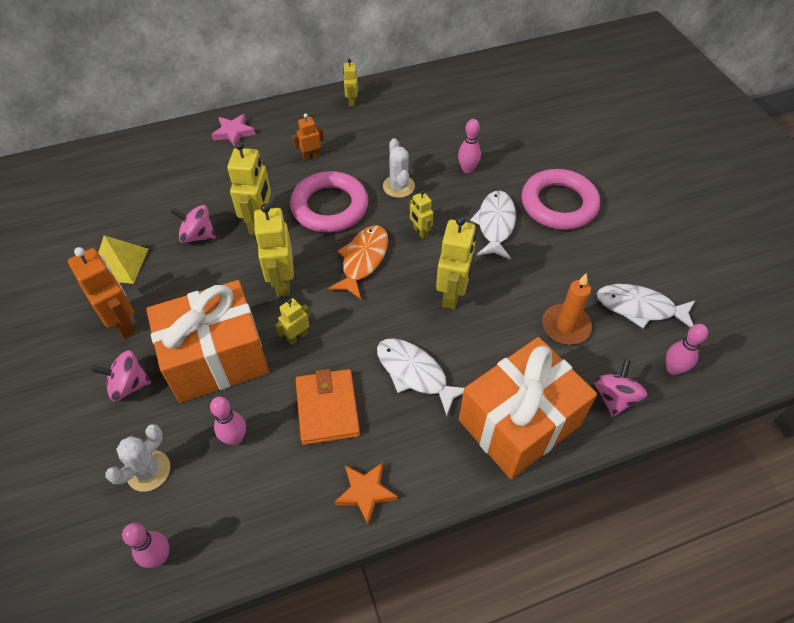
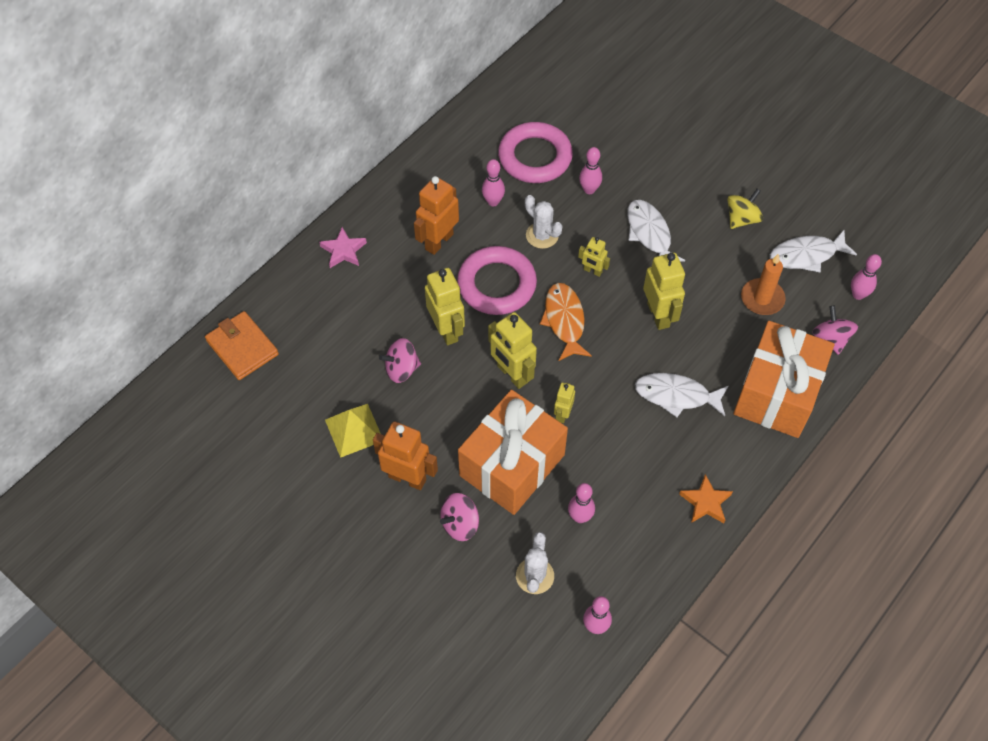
camera: 30 degrees left, 5 degrees up
(311, 156) = (439, 241): orange robot -> orange robot, size x1.82
(327, 408) = (631, 457): orange wallet -> orange wallet (242, 348)
(351, 101) = (430, 164): yellow robot -> none
(379, 146) = (493, 202): none -> pink bowling pin
(558, 204) = (688, 189): pink ring -> pink ring (535, 157)
(594, 249) = (742, 219): none -> yellow spinning top

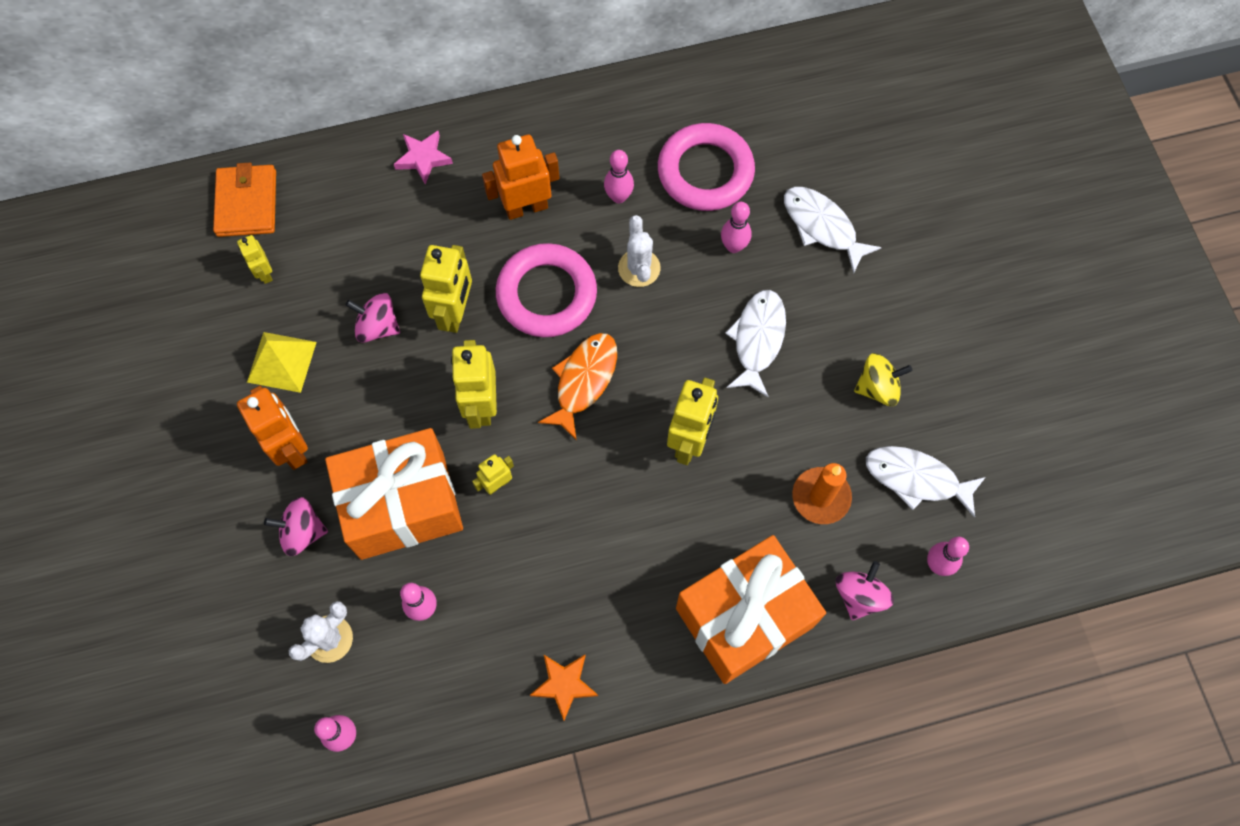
camera: 35 degrees right, 10 degrees up
(592, 271) = (659, 343): yellow robot -> yellow robot (264, 273)
(676, 396) = (632, 545): white fish -> white fish (822, 227)

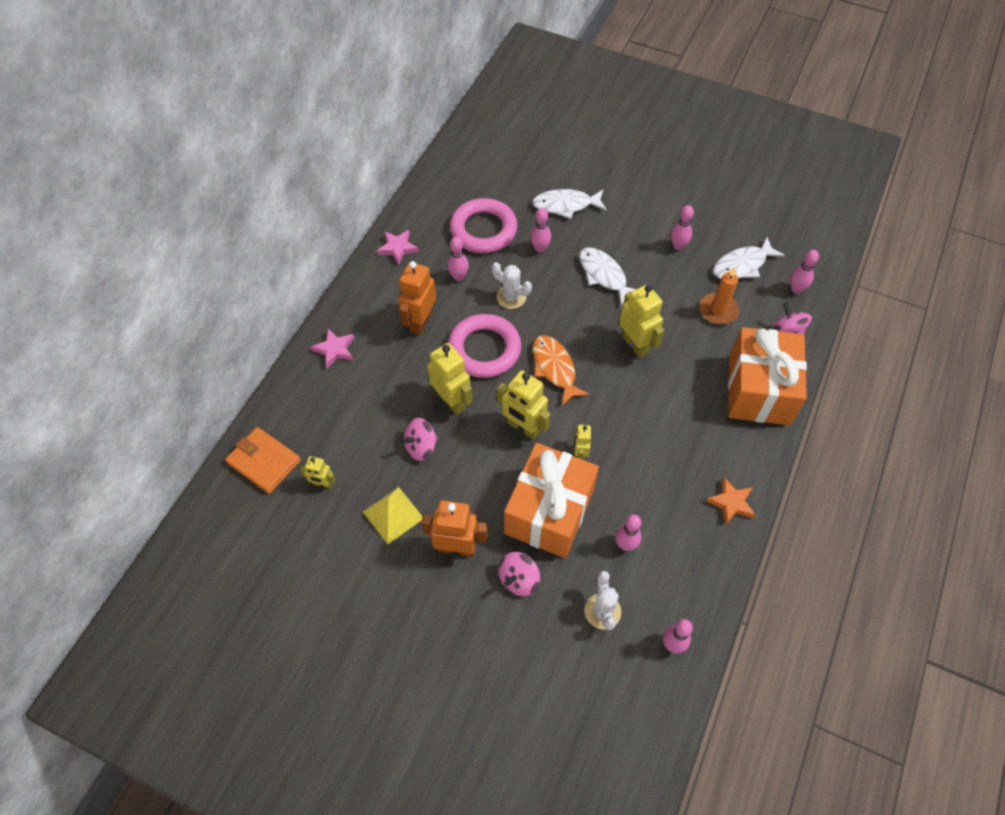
camera: 50 degrees left, 10 degrees down
(601, 111) = (397, 248): none -> pink star
(877, 388) = (678, 246): yellow spinning top -> pink bowling pin

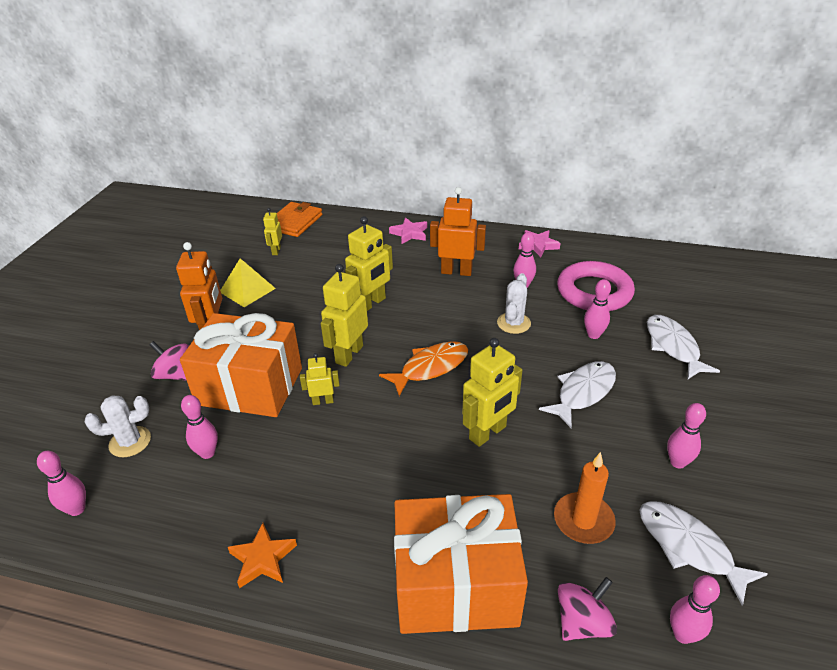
camera: 80 degrees right, 20 degrees down
(421, 447) = (317, 294): pink spinning top -> none
(484, 349) = (438, 315): pink ring -> none

